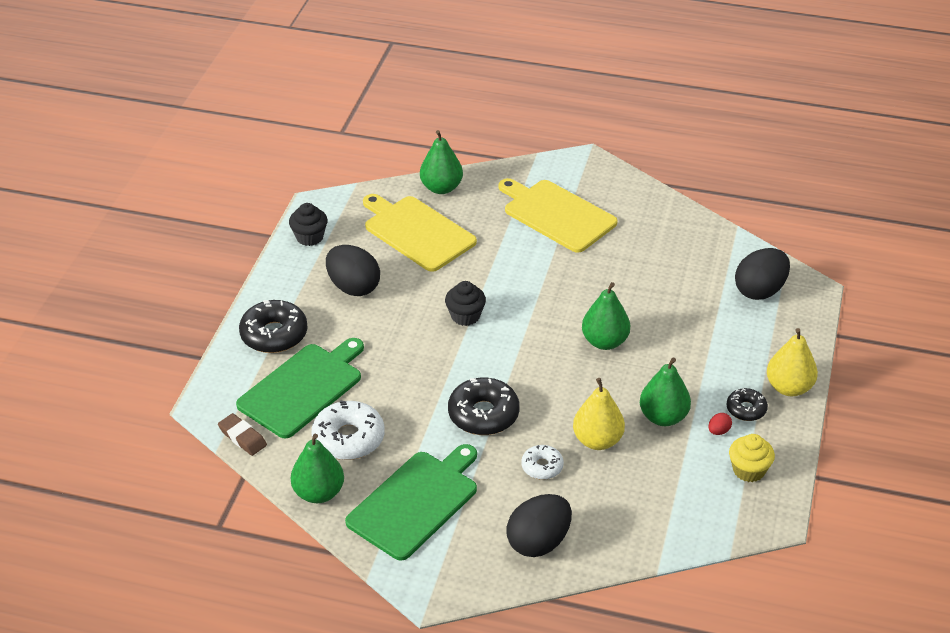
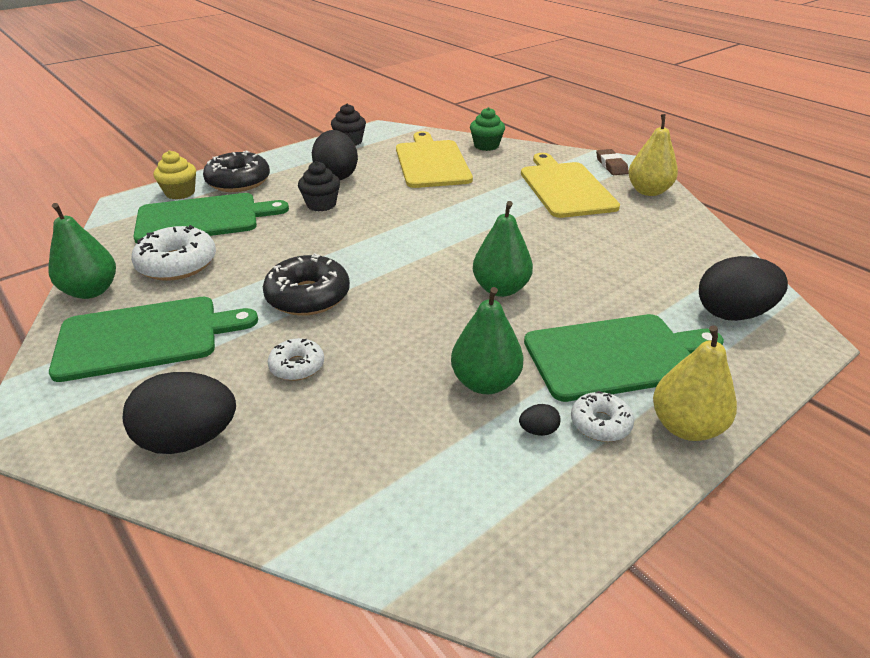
camera: 35 degrees right, 5 degrees down
(242, 437) = (111, 230): brown eraser -> brown eraser (611, 165)
(441, 188) = (486, 146): green pear -> green cupcake
(465, 316) = (396, 222): black cupcake -> black cupcake (321, 204)
(597, 440) = (385, 370): yellow pear -> yellow pear (648, 191)
(718, 431) = (538, 430): red egg -> black egg
(719, 359) = (616, 356): none -> green cutting board
(746, 409) = (600, 423): black donut -> white donut
(749, 470) = (532, 499): yellow cupcake -> yellow cupcake (180, 193)

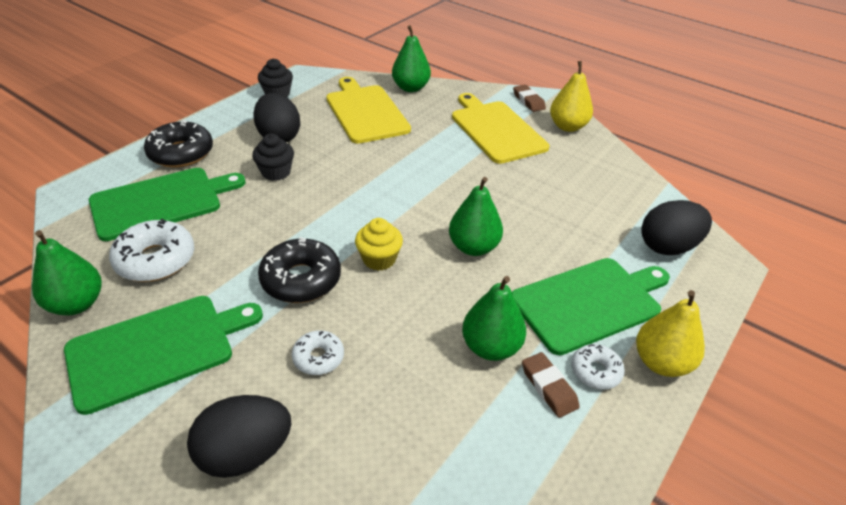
camera: 15 degrees left, 5 degrees up
(180, 193) = (124, 173): yellow cupcake -> yellow cupcake (379, 259)
(486, 146) = (410, 88): green cupcake -> green pear
(538, 430) = (549, 387): black egg -> brown eraser

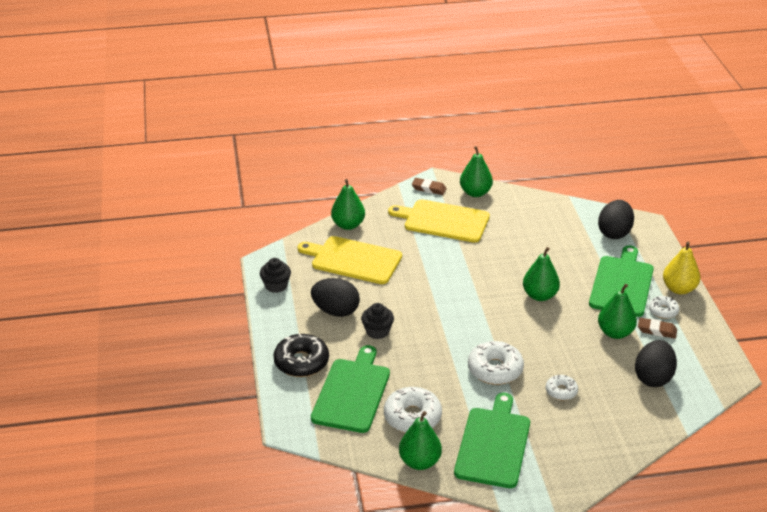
camera: 45 degrees left, 5 degrees down
(245, 453) = (597, 442): black egg -> black egg (653, 378)
(301, 279) = (495, 369): black donut -> white donut
(379, 259) = (510, 333): yellow cupcake -> none
(567, 126) = (475, 193): yellow pear -> green pear

